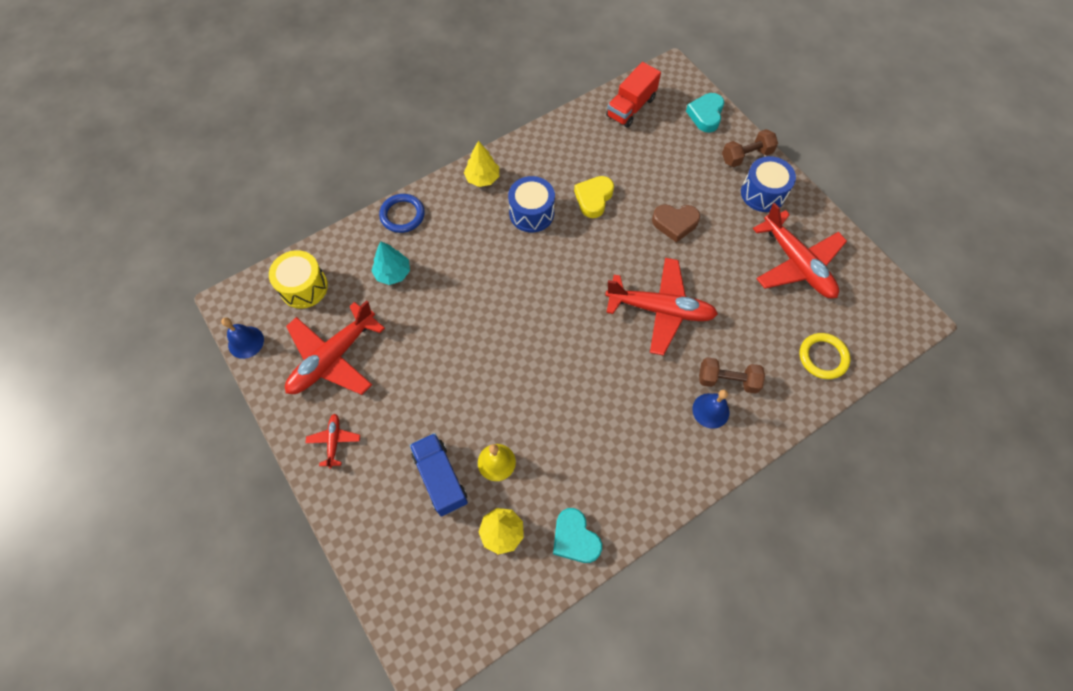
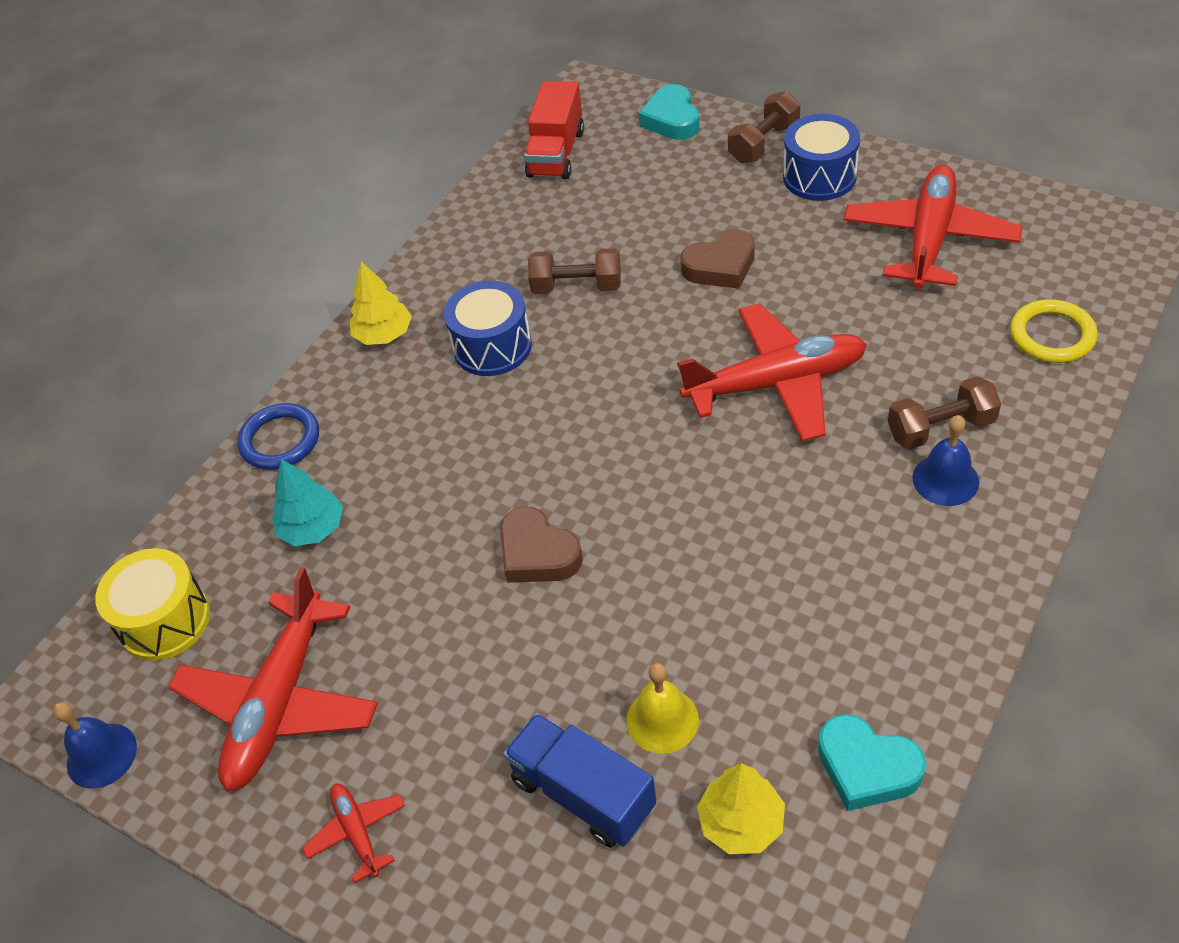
camera: 20 degrees left, 15 degrees down
(489, 343) = (537, 553): none -> brown heart
(593, 198) = (577, 287): yellow heart -> brown dumbbell
(796, 264) = (929, 239): red plane -> red plane turned 105 degrees counterclockwise

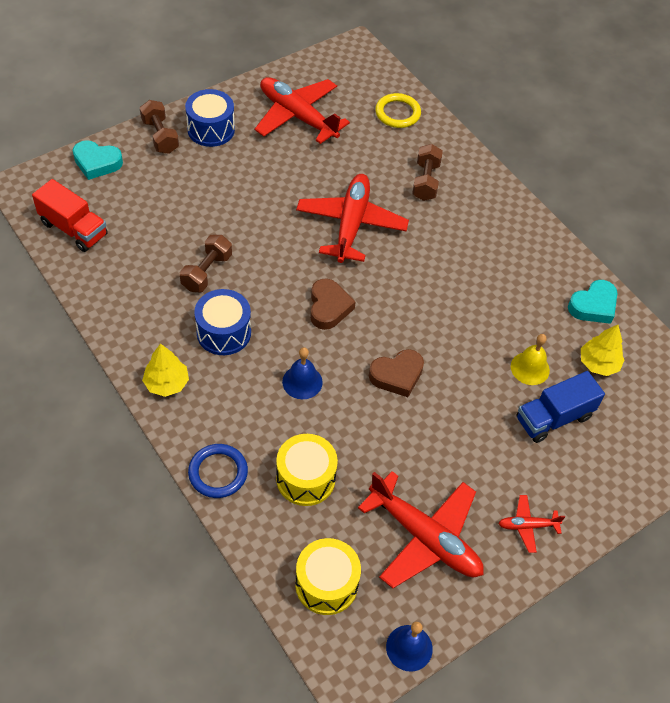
camera: 75 degrees left, 5 degrees up
(312, 528) = (305, 478): turquoise tree -> yellow drum
(720, 266) = (245, 203): brown heart -> brown heart (328, 307)
(945, 479) = (457, 196): blue bell -> blue bell (302, 382)

